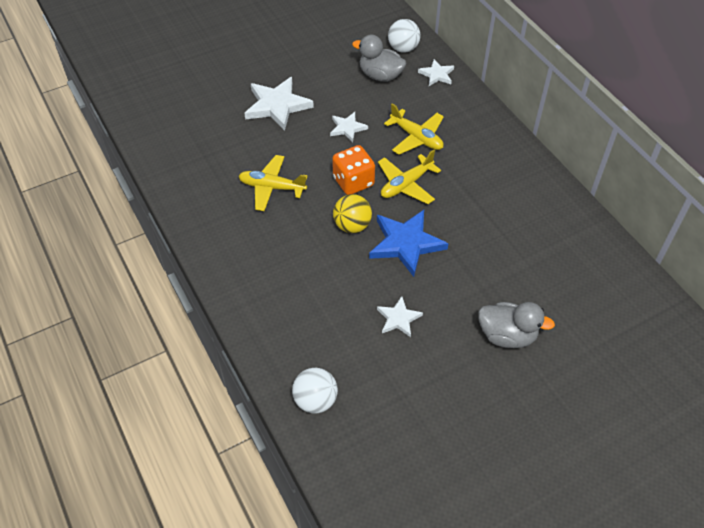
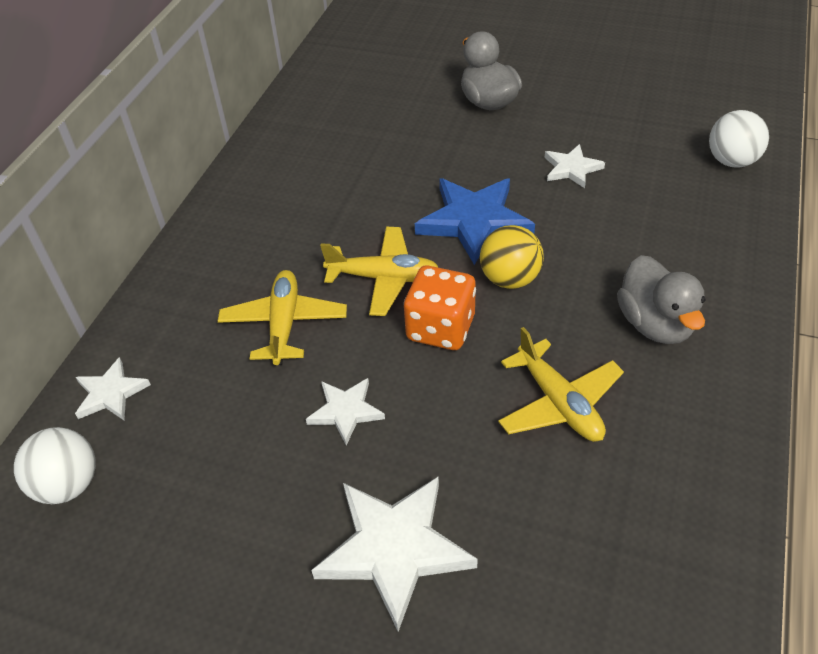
camera: 130 degrees left, 5 degrees down
(380, 75) = (176, 463): grey duck -> grey duck (655, 324)

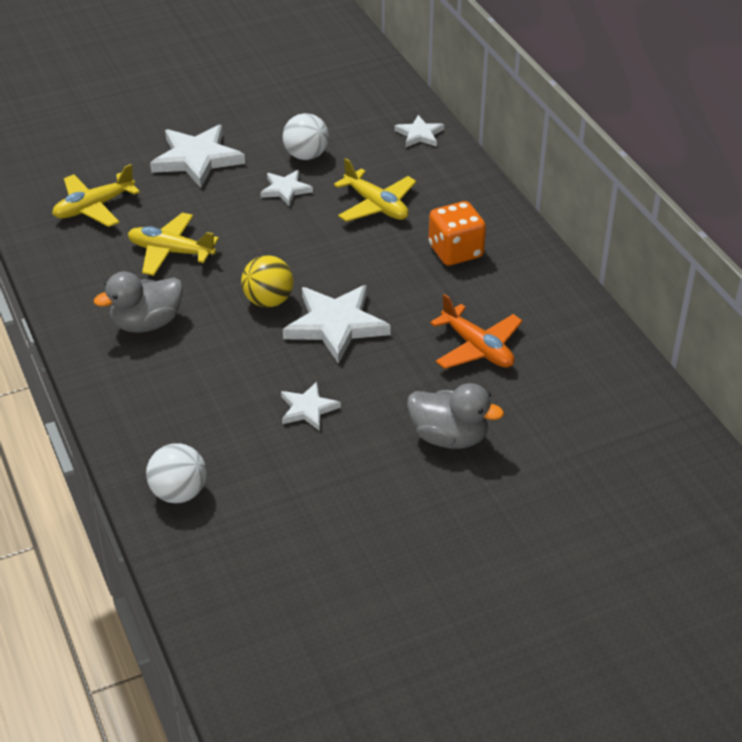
camera: 135 degrees right, 5 degrees down
(68, 485) = (380, 102): white ball -> white ball (306, 155)
(384, 278) = (351, 258): yellow plane -> yellow plane (94, 207)
(387, 145) = (477, 348): none -> orange plane
(440, 328) = (280, 251): orange dice -> orange dice (455, 251)
(474, 221) = (336, 325): blue star -> white star
(655, 324) = (146, 323): grey duck -> grey duck turned 60 degrees counterclockwise

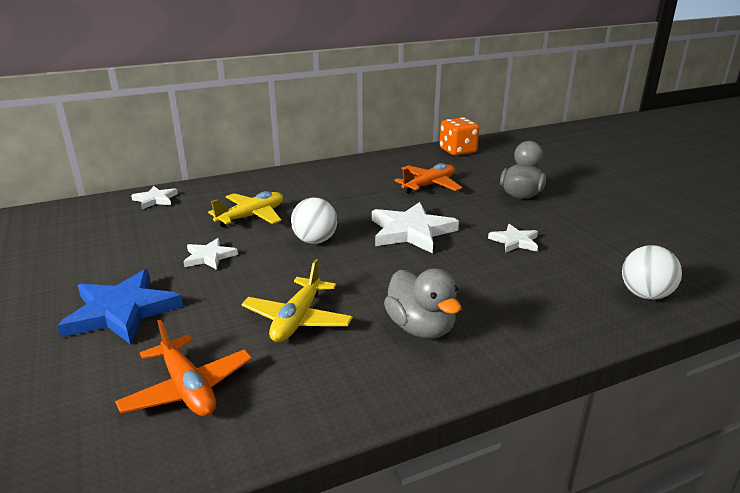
camera: 90 degrees left, 15 degrees down
(94, 207) = (187, 388): yellow plane -> orange plane
(197, 159) = (121, 311): white star -> blue star
(268, 301) = (381, 261): yellow ball -> none
(306, 155) = (156, 247): white ball -> white ball (315, 241)
(455, 251) = (320, 190): orange dice -> orange dice (457, 151)

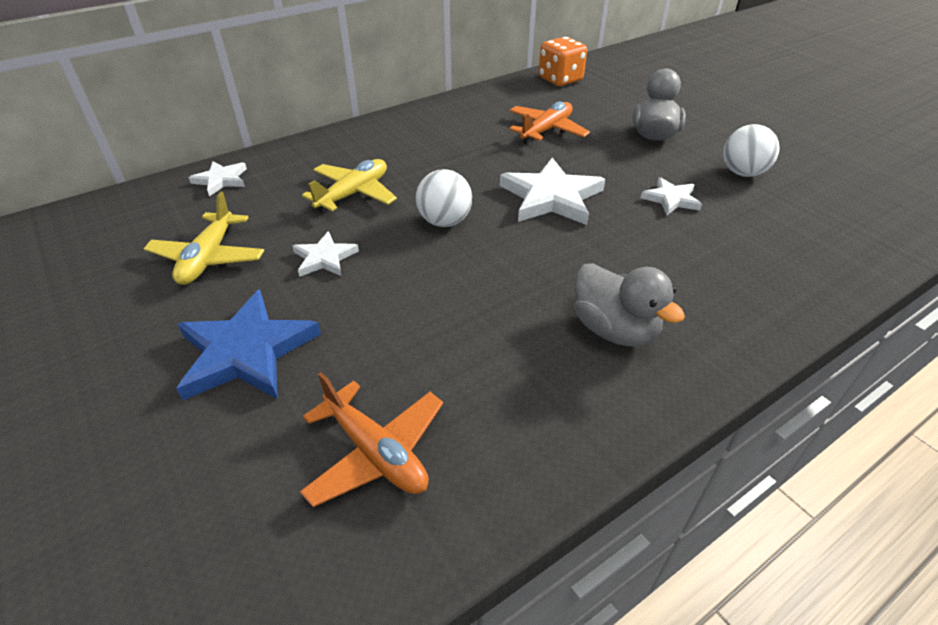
camera: 10 degrees left, 15 degrees up
(297, 319) = (468, 336): yellow plane -> yellow plane (209, 258)
(645, 295) = (833, 256): white ball -> white ball (742, 173)

